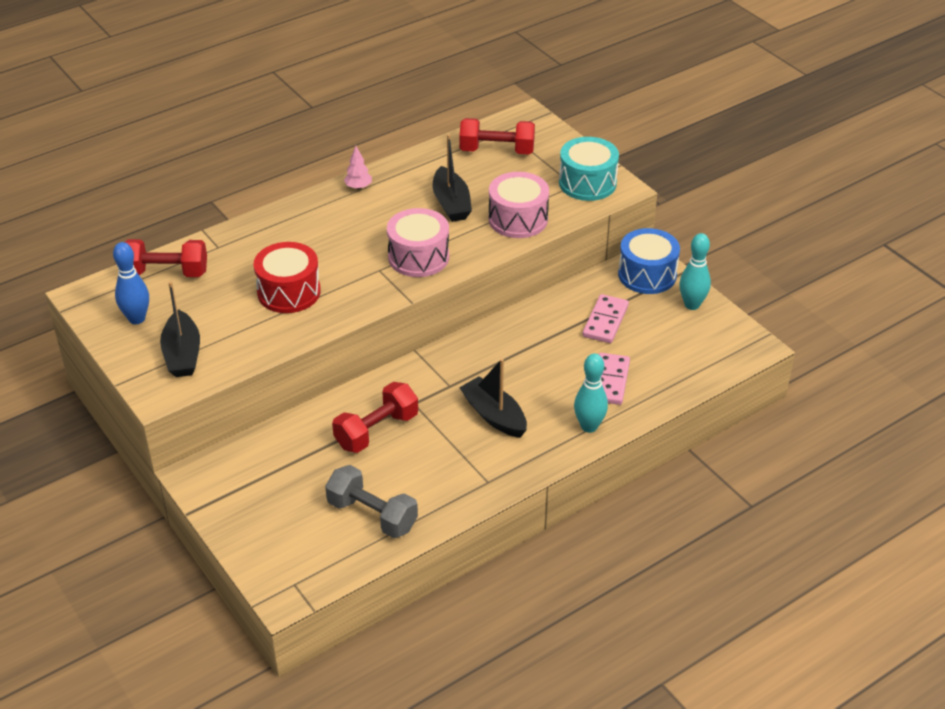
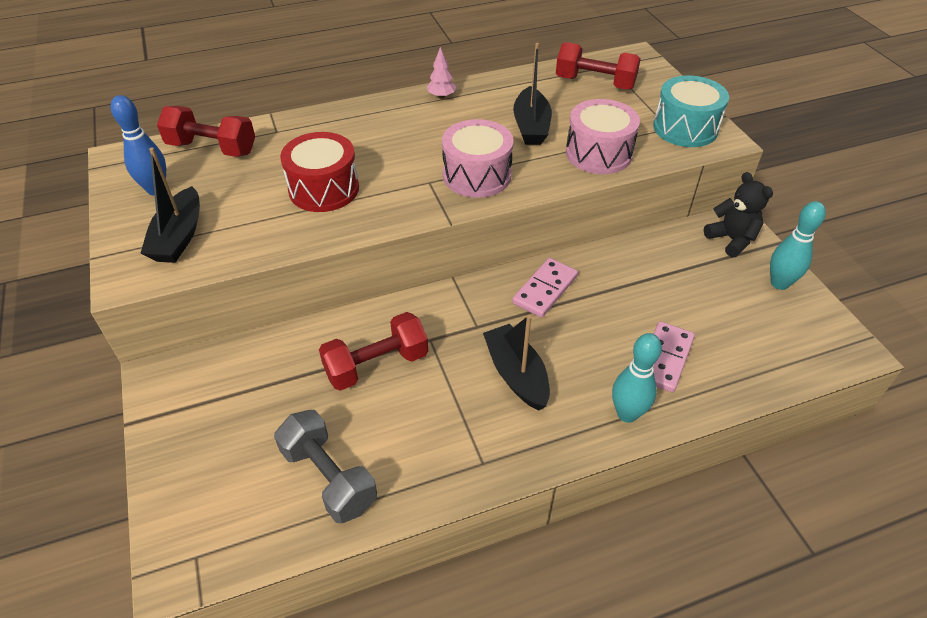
camera: 15 degrees right, 5 degrees up
(605, 321) = (674, 284): pink domino -> pink domino (545, 289)
(647, 275) = (731, 240): blue drum -> black teddy bear

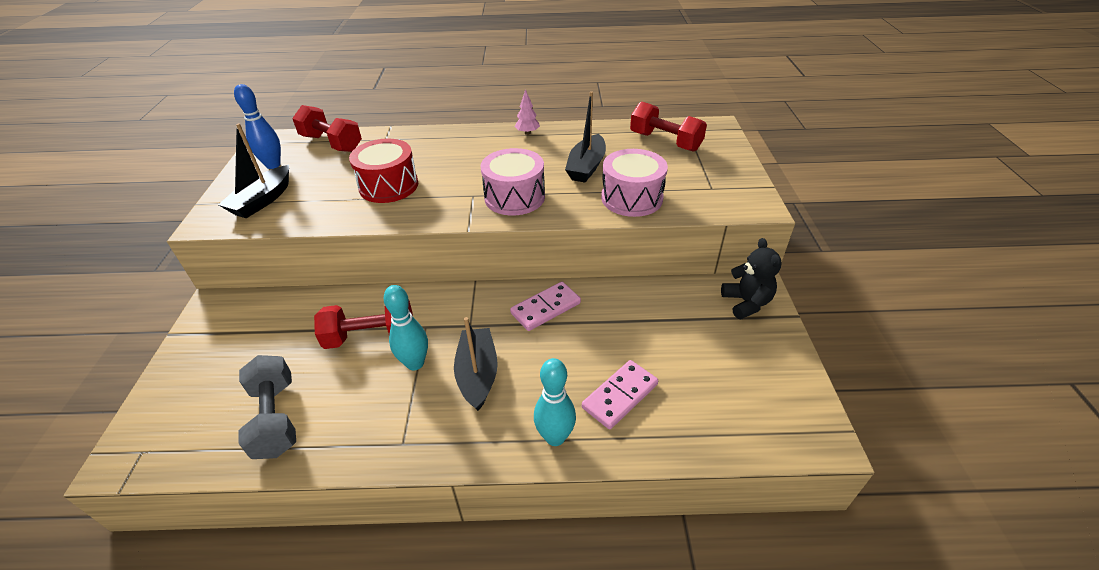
camera: 20 degrees right, 5 degrees down
(685, 128) = (727, 191): turquoise drum -> none
(779, 283) = (774, 354): turquoise bowling pin -> turquoise bowling pin (415, 363)

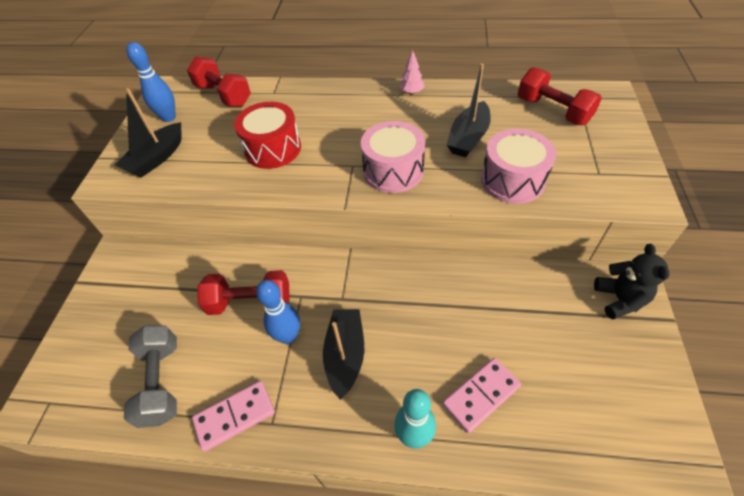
camera: 10 degrees right, 10 degrees up
(415, 363) = (288, 336): turquoise bowling pin -> blue bowling pin
(545, 308) = (415, 286): pink domino -> pink domino (235, 416)

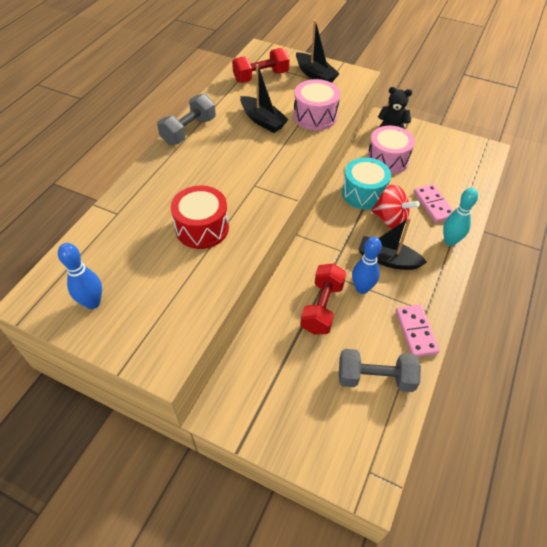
camera: 75 degrees left, 0 degrees up
(157, 158) = (156, 318): black boat -> black boat (315, 75)
(223, 95) = (89, 252): red dumbbell -> none
(393, 171) = (273, 165): pink drum -> pink drum (387, 160)
(411, 92) = (189, 131): pink tree -> grey dumbbell
(421, 341) = (390, 219): none -> red spinning top
(455, 297) = (363, 193): none -> turquoise drum

